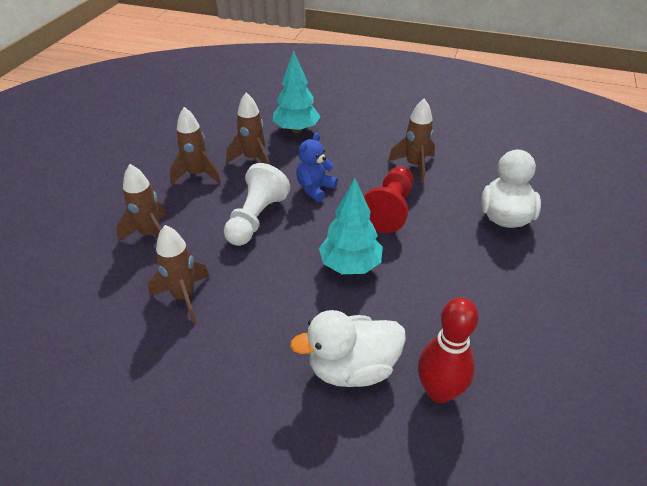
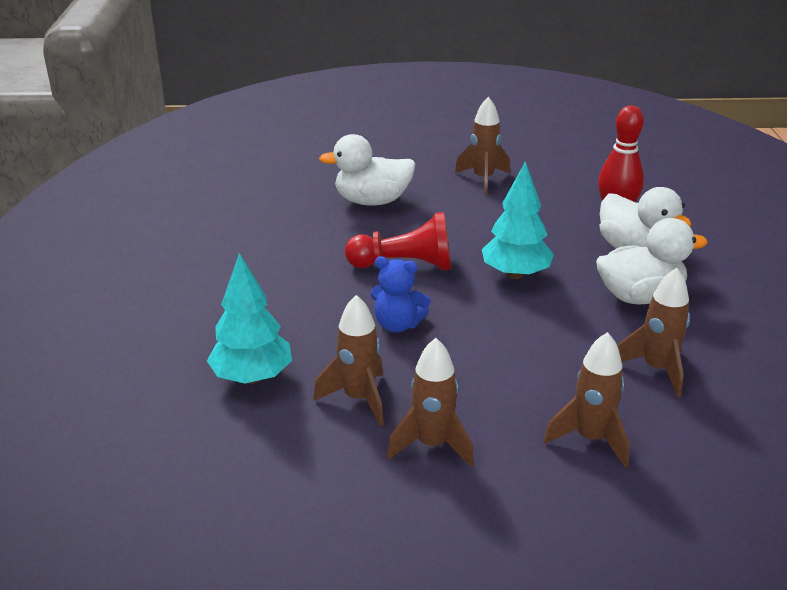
camera: 110 degrees left, 10 degrees down
(256, 218) = (490, 356): white pawn -> none
(277, 333) = (639, 297): none -> white duck
(414, 166) = (304, 261): brown rocket -> brown rocket (483, 179)

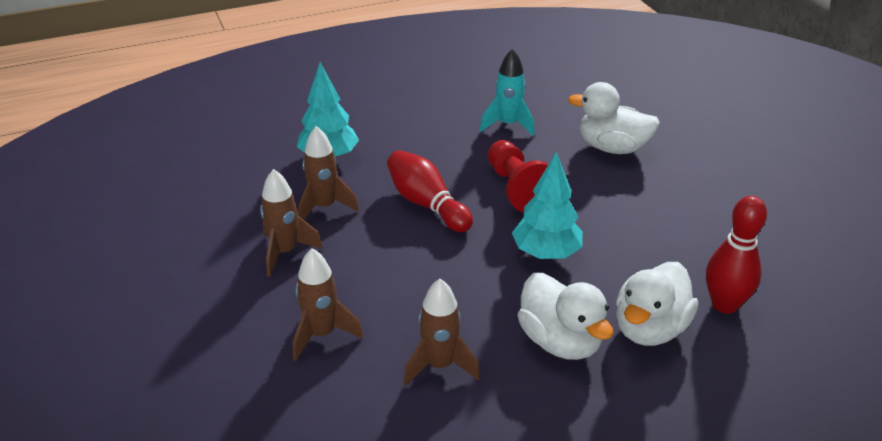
camera: 70 degrees right, 5 degrees up
(287, 244) = (508, 125): none -> turquoise rocket
(372, 201) = (612, 148): white duck -> white duck turned 45 degrees counterclockwise
(398, 325) = (426, 204): blue teddy bear -> red bowling pin
(483, 179) = (715, 201): brown rocket -> none

